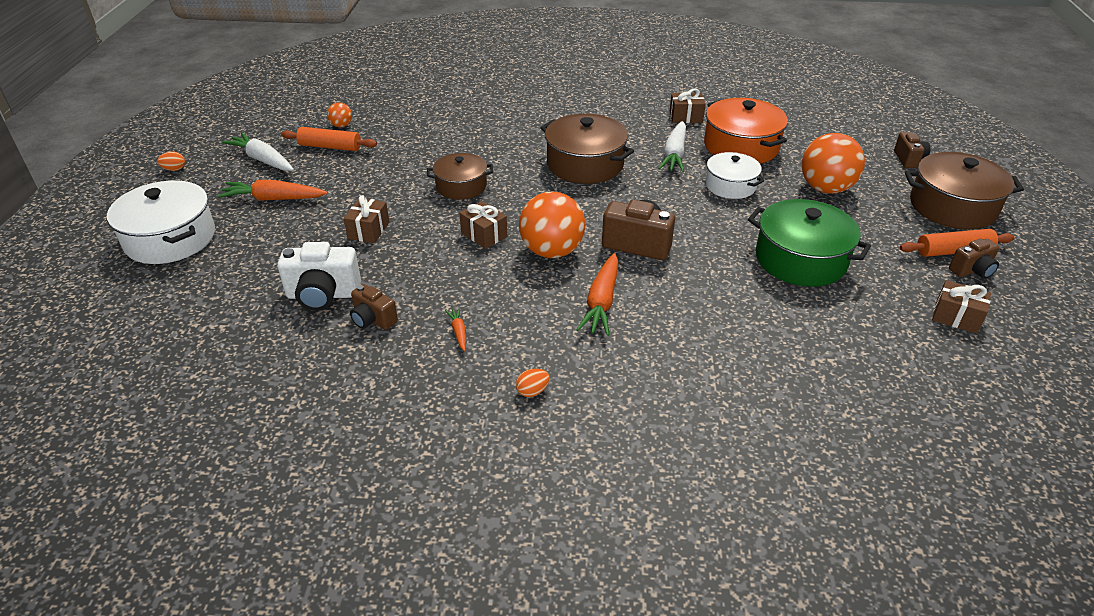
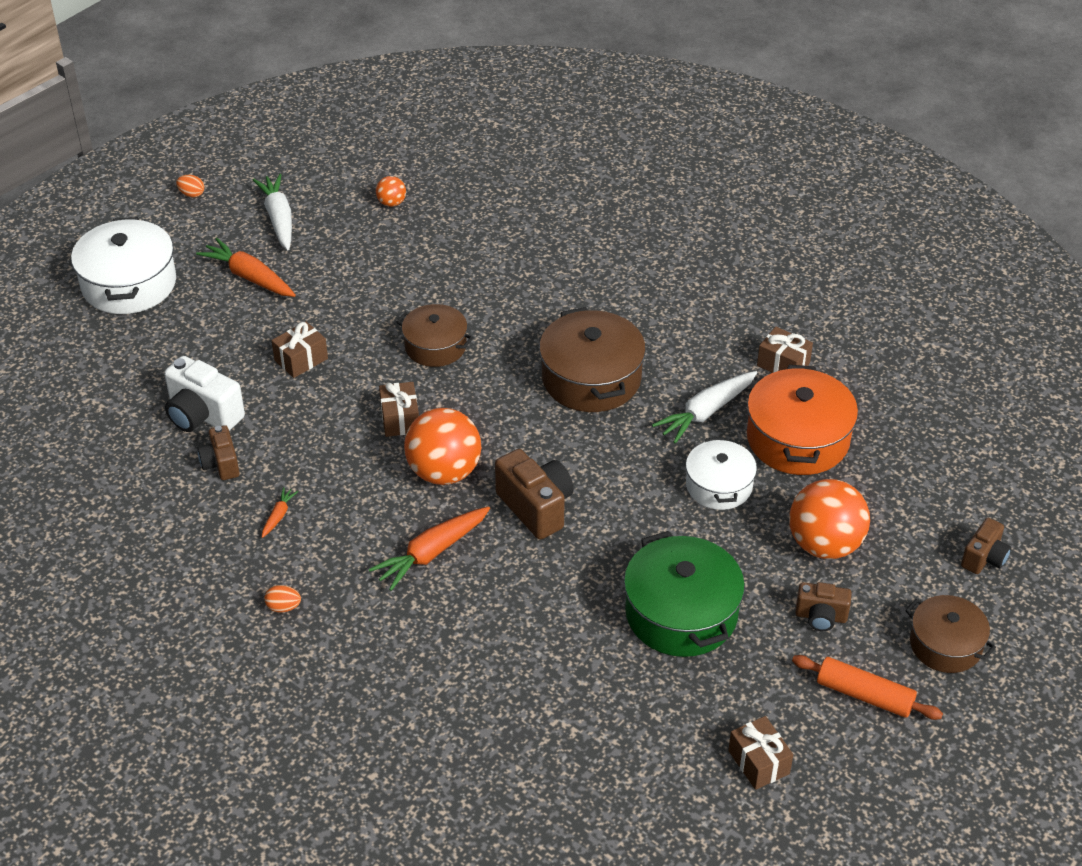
camera: 35 degrees right, 5 degrees up
(330, 147) = (355, 230): orange rolling pin -> none
(952, 207) = (945, 645): brown pot -> brown pot, size x0.63
(972, 270) = (852, 727): brown camera -> brown camera (821, 617)

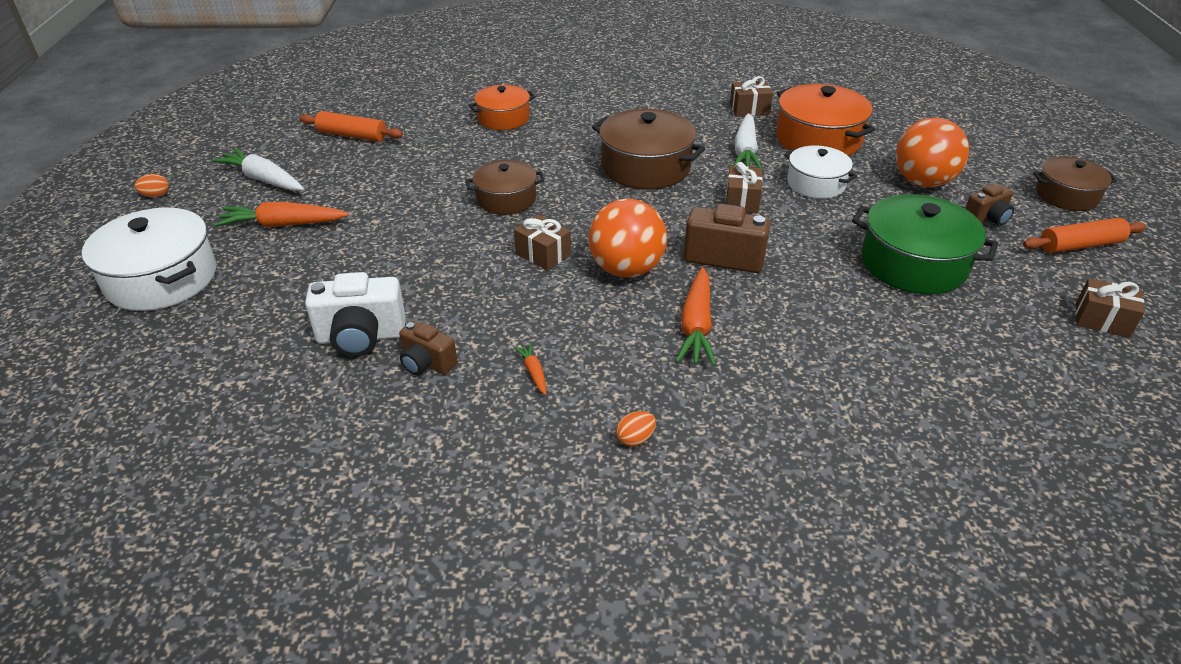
camera: 40 degrees left, 5 degrees down
(301, 359) = (404, 256): brown gift -> brown gift (742, 201)
(391, 203) = (352, 135): orange ball -> orange rolling pin
(537, 250) = (503, 118): none -> orange pot
(984, 558) = (1006, 146): brown camera -> none

